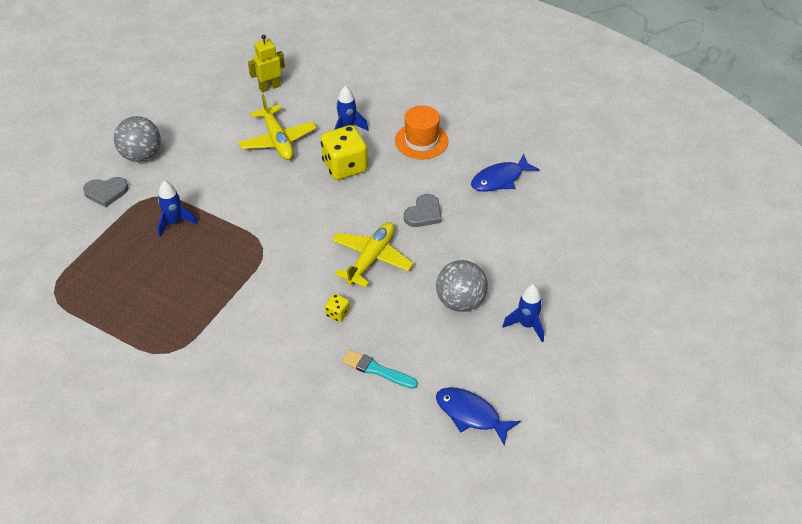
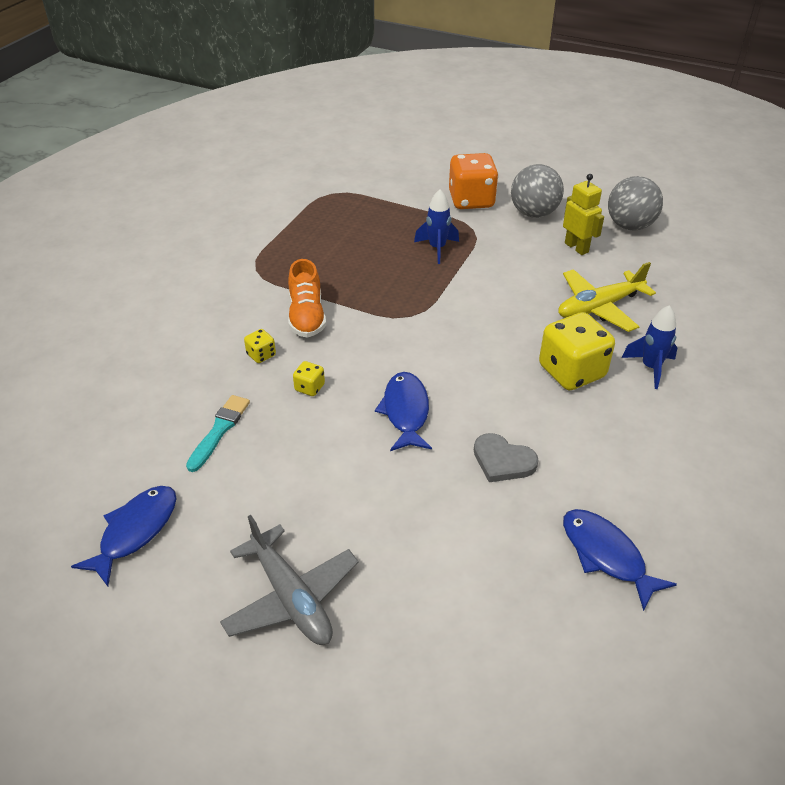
camera: 85 degrees right, 5 degrees down
(106, 192) = (471, 200): grey heart -> orange dice
(248, 314) = (307, 316): none -> orange shoe
(269, 87) = (697, 289): yellow robot -> yellow robot (576, 247)
(293, 345) = (261, 355): none -> yellow dice
(371, 258) = (406, 411): yellow plane -> blue fish
(421, 141) = (658, 449): orange hat -> none
(460, 301) = (335, 512): grey ball -> grey ball (630, 226)
(527, 325) = (291, 598): blue rocket -> grey plane

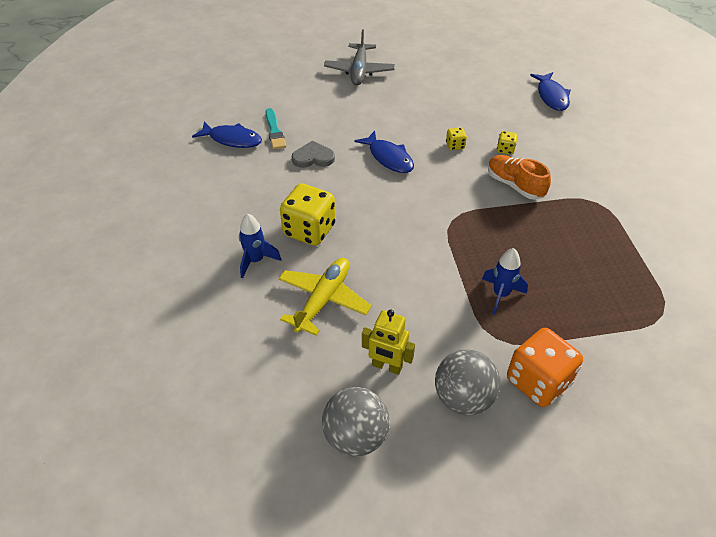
camera: 145 degrees right, 5 degrees up
(135, 531) = (448, 62): blue fish -> blue fish (551, 96)
(219, 431) = (470, 107): turquoise brush -> turquoise brush (274, 131)
(291, 598) = (359, 71): grey plane -> grey plane turned 105 degrees counterclockwise

